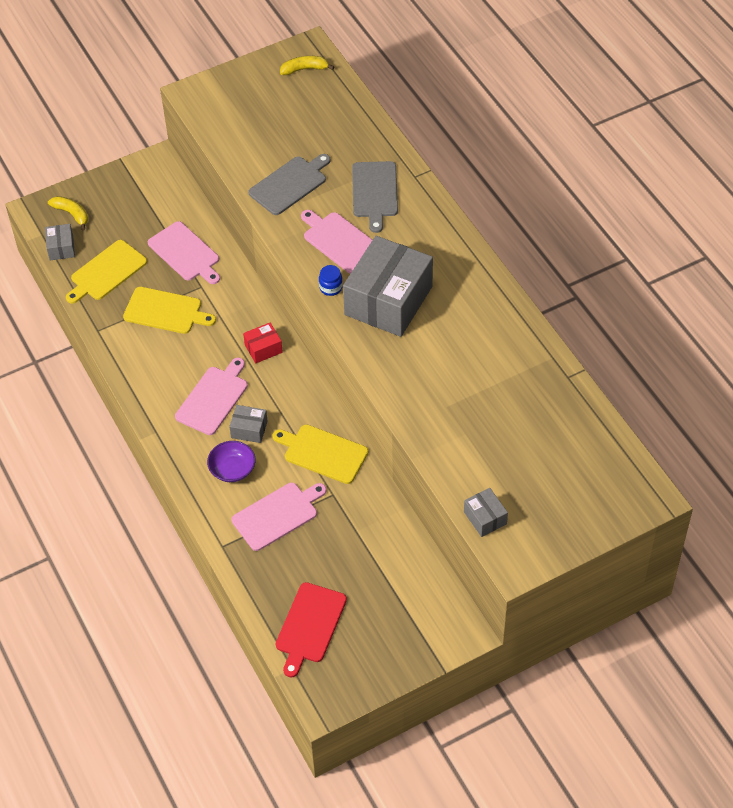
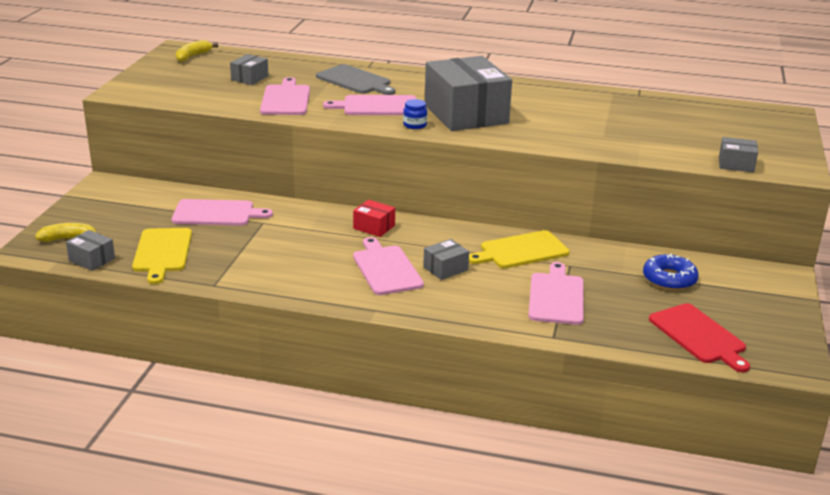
camera: 50 degrees left, 25 degrees down
(165, 311) = (257, 247): yellow cutting board -> none
(232, 469) = (476, 294): purple bowl -> none
(263, 348) = (374, 227): red box -> red box turned 75 degrees counterclockwise
(290, 184) = (285, 99): grey cutting board -> pink cutting board
(303, 134) = (249, 78): none -> grey box
(377, 564) = (669, 279): none -> blue donut

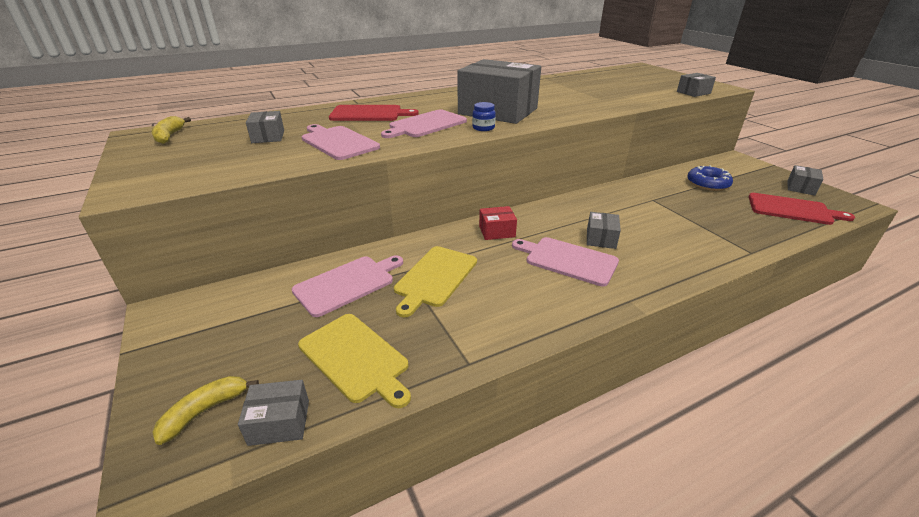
camera: 40 degrees left, 5 degrees up
(355, 80) = (369, 114): grey cutting board -> red cutting board
(521, 251) = (612, 203): yellow cutting board -> yellow cutting board (435, 278)
(556, 297) = (692, 224): pink cutting board -> none
(775, 328) = (801, 188): none -> grey box

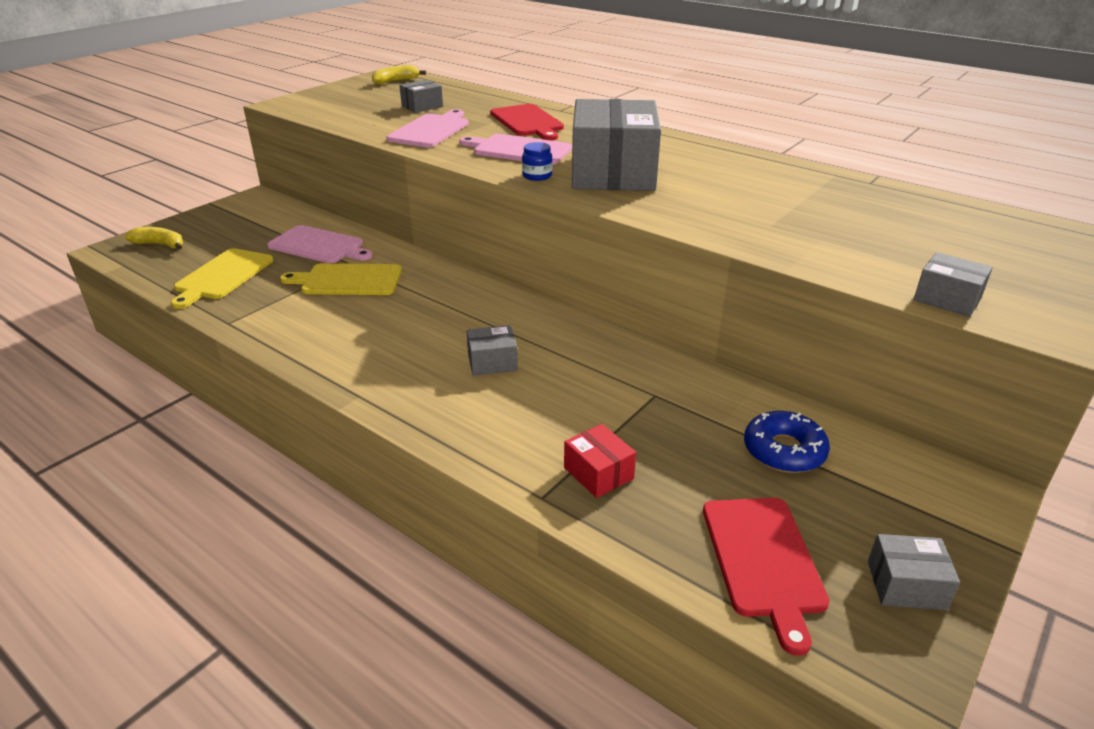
camera: 65 degrees right, 0 degrees up
(279, 422) = (153, 270): grey box -> none
(497, 231) = (461, 293): red box -> red box (598, 473)
(568, 260) = (424, 346): pink cutting board -> none

